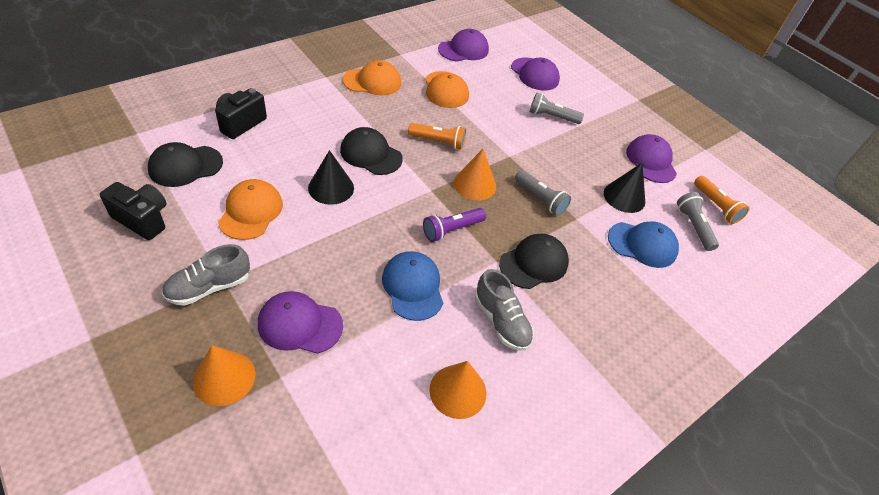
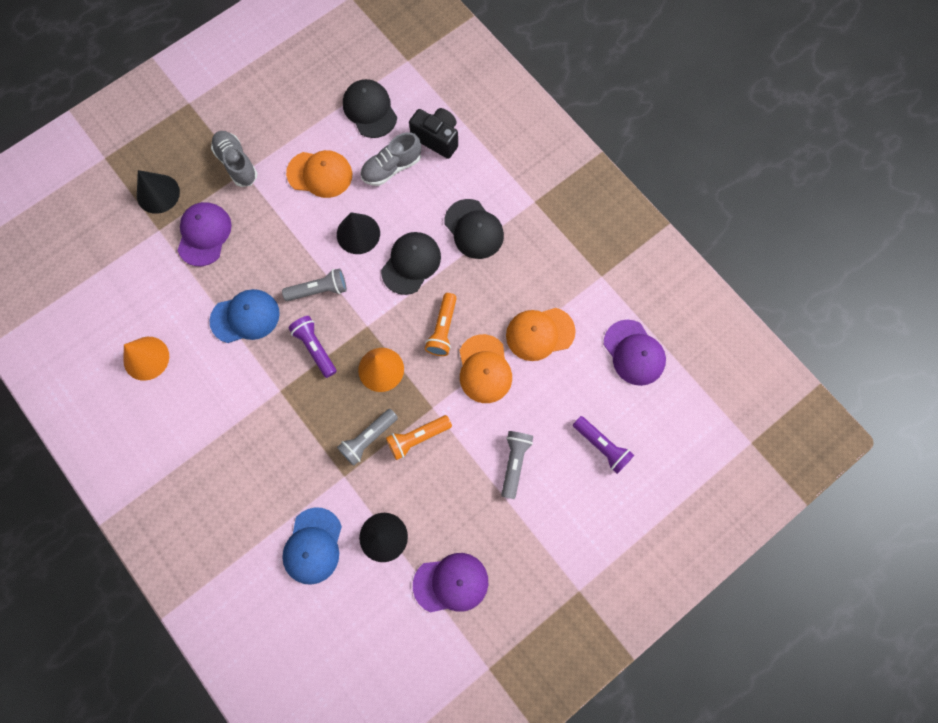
camera: 95 degrees right, 25 degrees up
(143, 219) = (302, 98): black camera -> none
(224, 378) = (158, 193): orange cone -> black cone
(372, 81) = (536, 251): orange cap -> orange cap (484, 369)
(501, 321) = (212, 393): grey shoe -> grey shoe (391, 168)
(534, 74) = (602, 446): purple cap -> purple flashlight
(534, 263) = (279, 426): black cap -> black cap (474, 229)
(693, 226) = (345, 614): grey flashlight -> grey flashlight (319, 290)
(716, 206) = (382, 653): orange flashlight -> orange flashlight (417, 438)

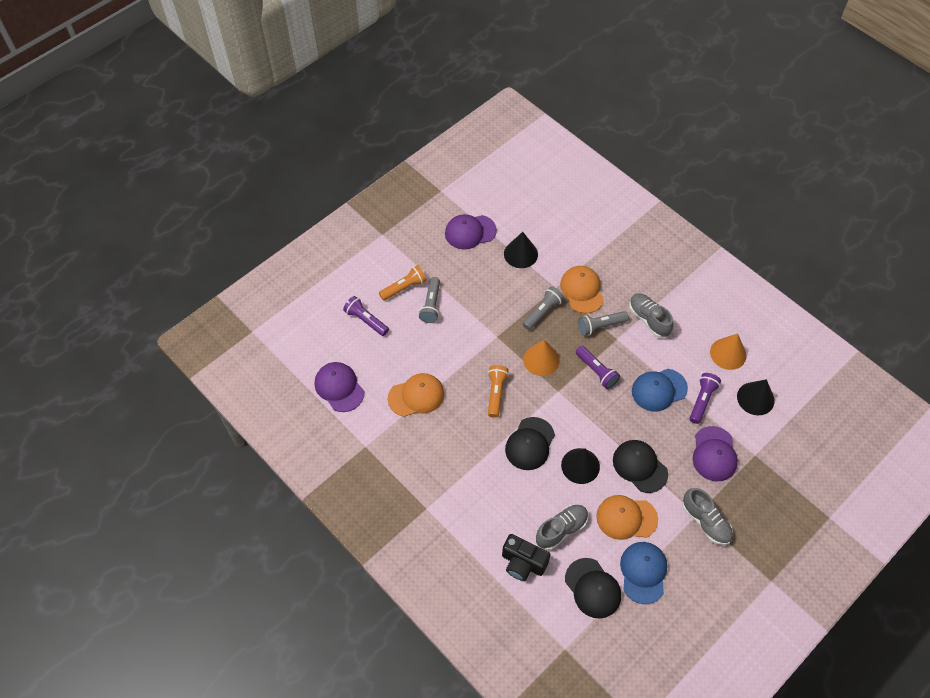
camera: 175 degrees right, 15 degrees down
(158, 193) = (767, 487): black cone -> black cone (755, 398)
(198, 299) = (702, 400): none -> purple flashlight
(232, 415) = (648, 319): none -> grey shoe
(313, 546) = (568, 245): blue cap -> blue cap (643, 572)
(319, 290) = (604, 415): grey flashlight -> grey flashlight (600, 326)
(417, 438) = (505, 315): orange flashlight -> orange flashlight (404, 288)
(474, 229) = (479, 478): black cap -> black cap (640, 466)
(484, 369) = (459, 366): orange cap -> orange cap (582, 290)

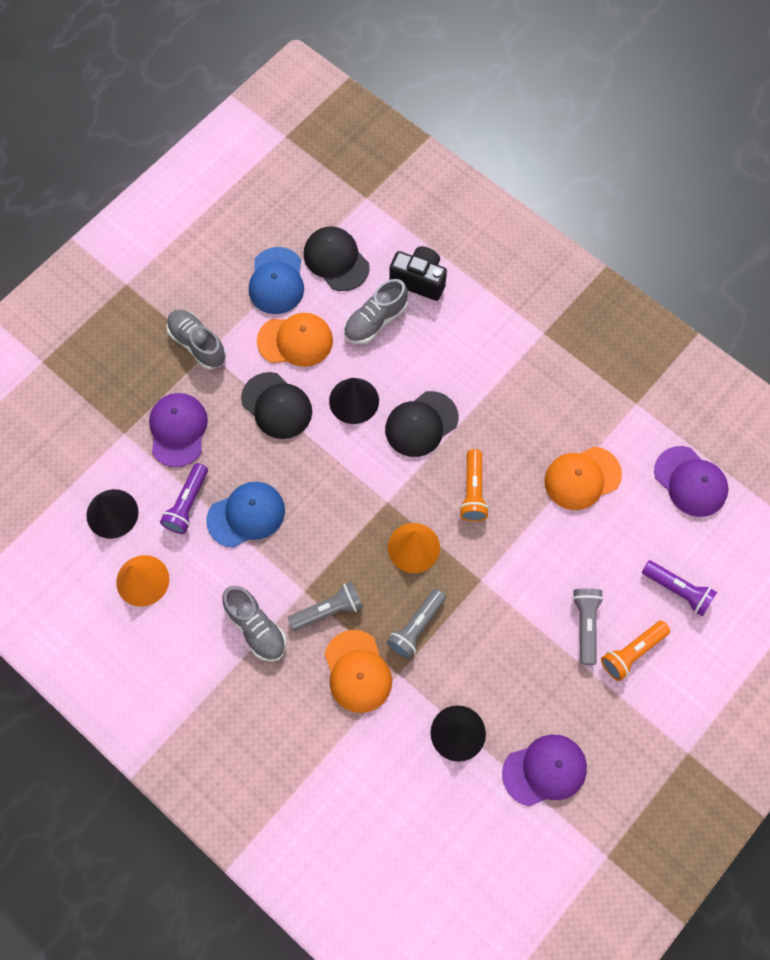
camera: 175 degrees right, 10 degrees up
(530, 444) = (421, 424): black cap -> black cap turned 150 degrees counterclockwise
(596, 371) = (334, 536): purple flashlight -> none

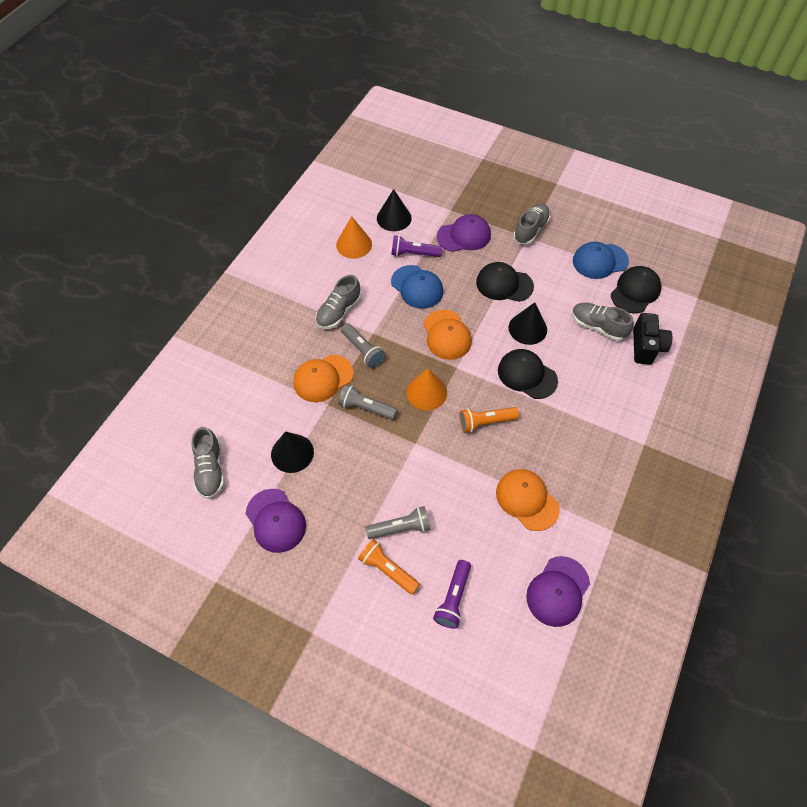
camera: 75 degrees right, 10 degrees down
(276, 406) = (504, 284): black cap -> black cap turned 75 degrees clockwise
(295, 341) = (558, 283): orange cap -> orange cap (447, 335)
(456, 843) = (210, 470): none -> grey shoe

